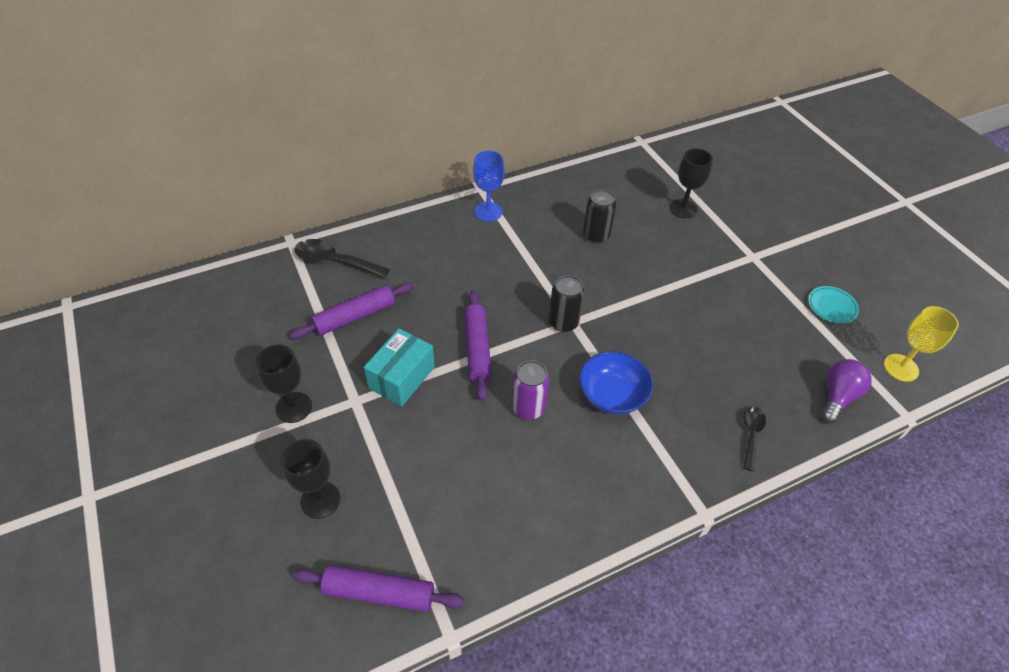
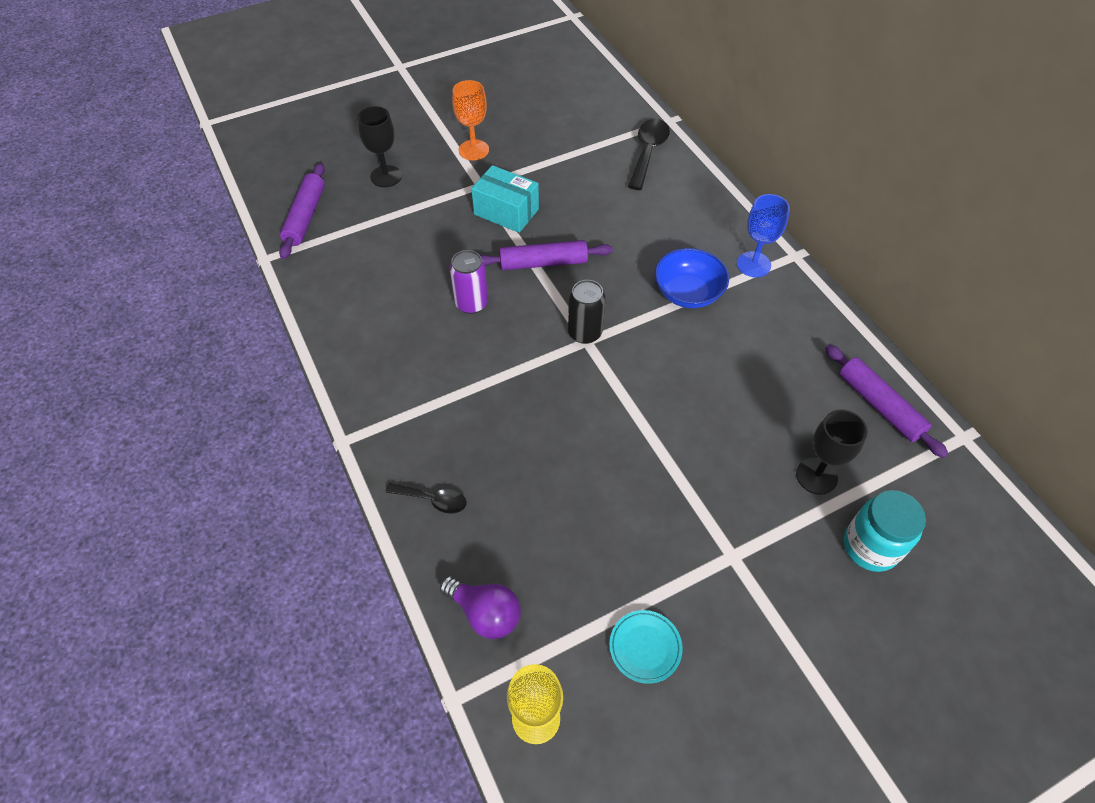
camera: 90 degrees right, 5 degrees up
(294, 407) = (473, 150): black goblet -> orange goblet
(355, 317) = (577, 174): purple rolling pin -> purple rolling pin (879, 405)
(596, 235) = (735, 369): black can -> none
(612, 395) = (486, 372): blue bowl -> blue bowl (687, 293)
(730, 194) = (870, 547): none -> turquoise jar

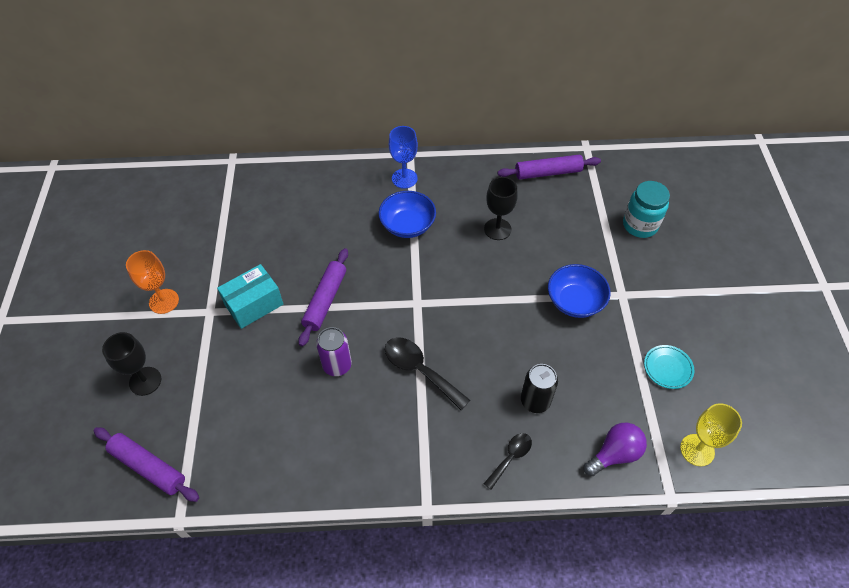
camera: 65 degrees left, 0 degrees up
(585, 333) = (409, 301): black can -> black can (535, 401)
(648, 152) = (256, 188): black spoon -> black spoon (419, 370)
(686, 502) = (575, 301): none -> blue bowl
(816, 476) = (584, 227): black goblet -> black goblet (497, 229)

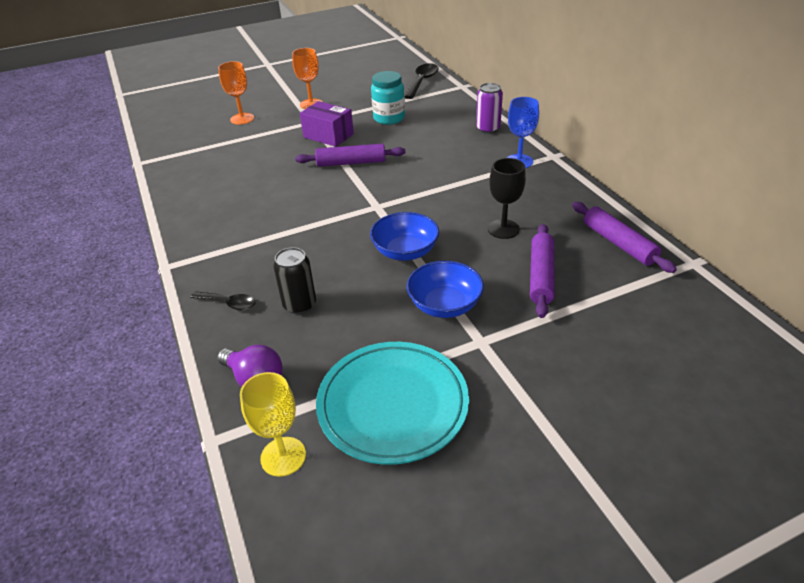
camera: 70 degrees right, 15 degrees down
(145, 381) = (242, 119): black goblet -> orange goblet
(148, 467) = (176, 140): purple rolling pin -> purple rolling pin (541, 276)
(254, 304) = (328, 135): turquoise box -> purple box
(337, 365) = (290, 186): purple can -> purple can (488, 129)
(407, 225) = (463, 178): blue bowl -> blue bowl (405, 251)
(419, 370) = (304, 227): black spoon -> black spoon (422, 81)
(640, 225) = (606, 336): turquoise jar -> turquoise jar (389, 118)
(668, 368) = (393, 405): turquoise plate -> turquoise plate, size x2.27

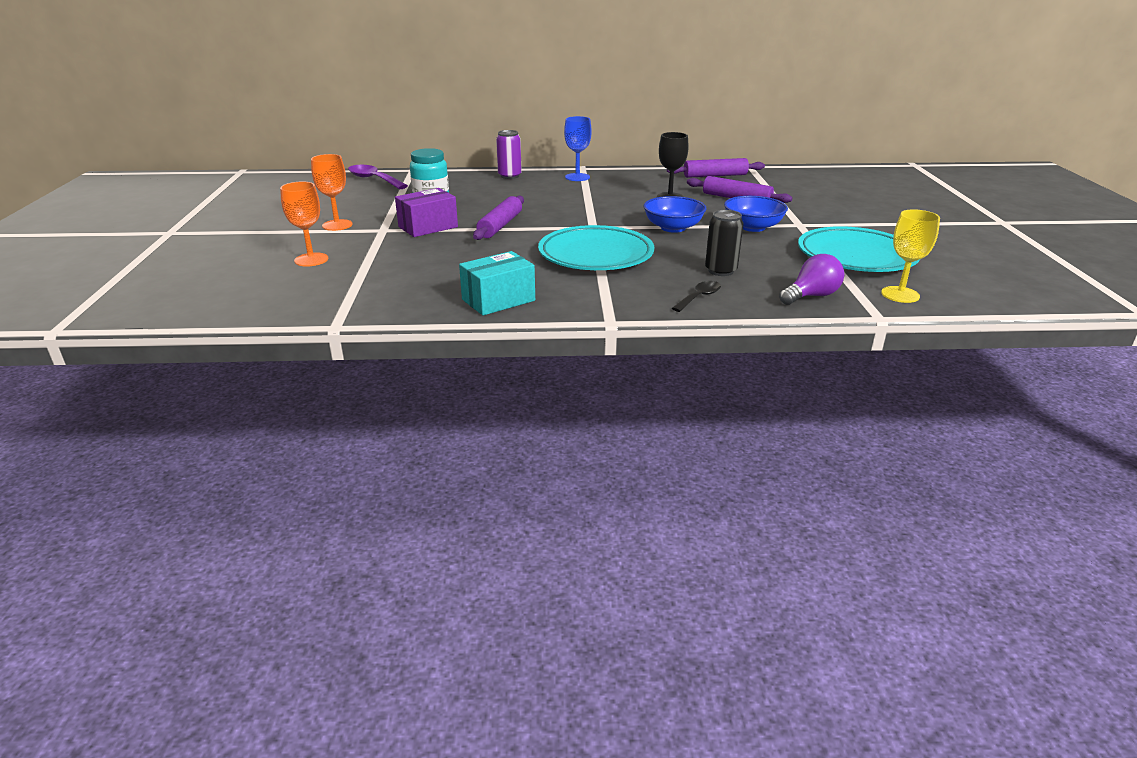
camera: 70 degrees left, 10 degrees down
(194, 206) = (498, 300): none -> turquoise box
(306, 225) = (596, 255): none -> turquoise plate
(422, 81) = (373, 179): black spoon -> purple spoon

